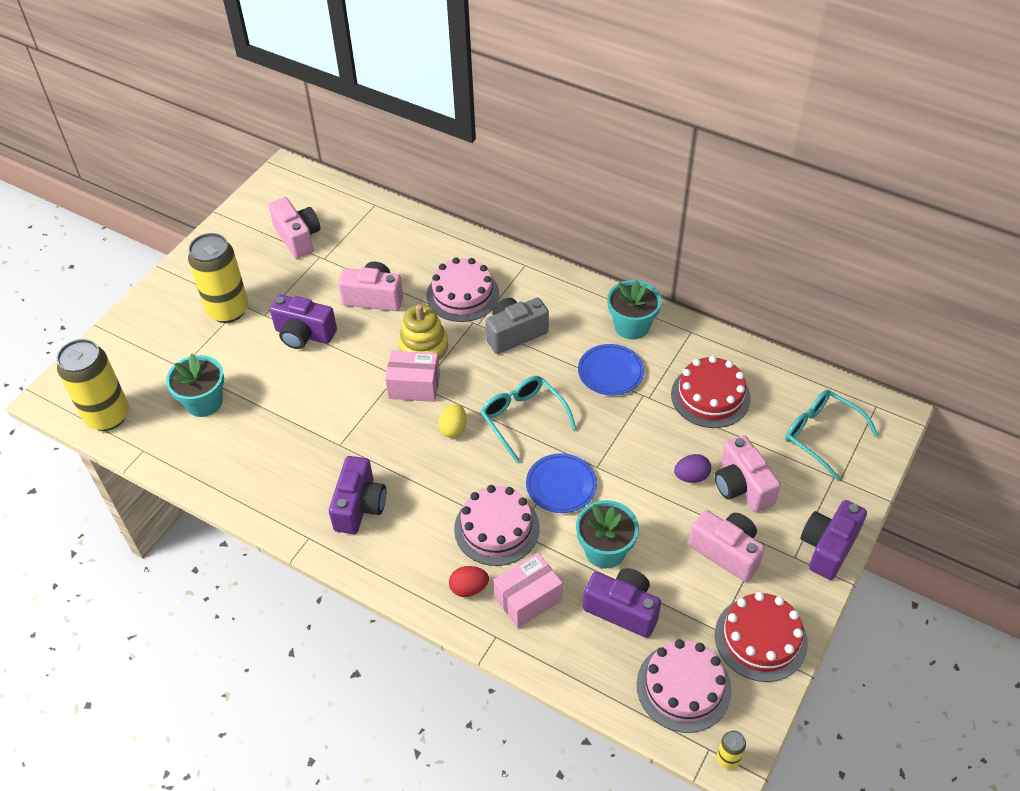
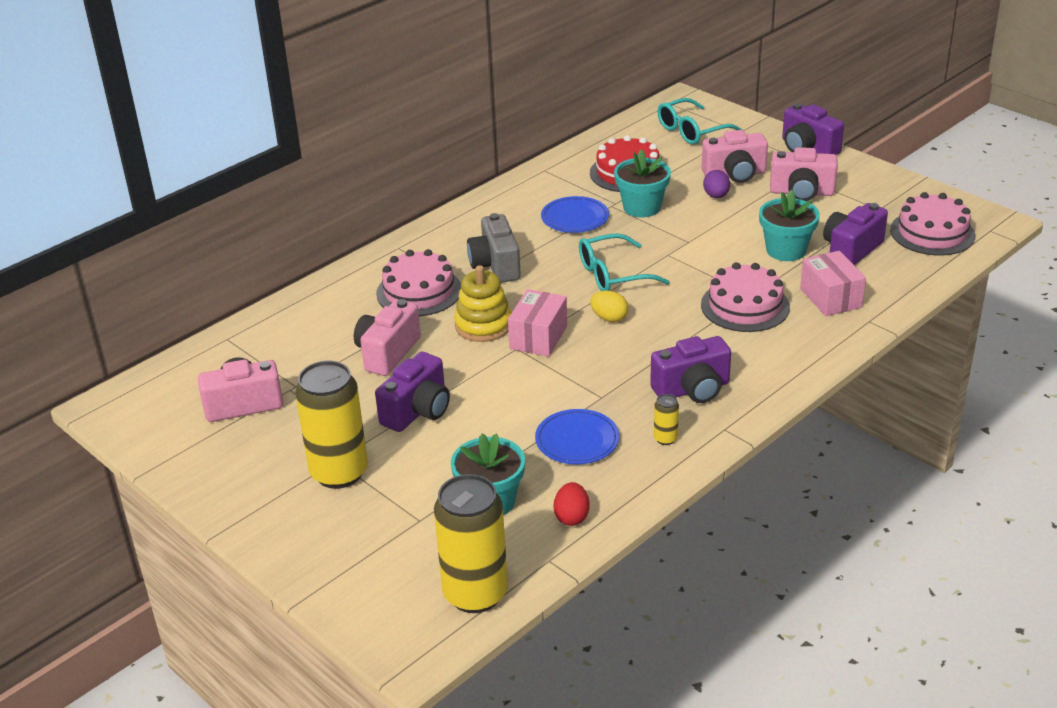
camera: 75 degrees left, 15 degrees down
(359, 506) = (692, 389): purple camera -> purple camera turned 135 degrees clockwise
(469, 588) = (812, 330): red egg -> red egg (572, 517)
(561, 485) = (704, 263): blue plate -> blue plate (577, 440)
(631, 326) = (521, 199): turquoise flower pot -> turquoise flower pot (641, 207)
(726, 552) = (801, 192): pink camera -> pink camera turned 135 degrees counterclockwise
(728, 759) = (999, 223): yellow can -> yellow can (665, 439)
(760, 638) = (890, 191): red cake -> none

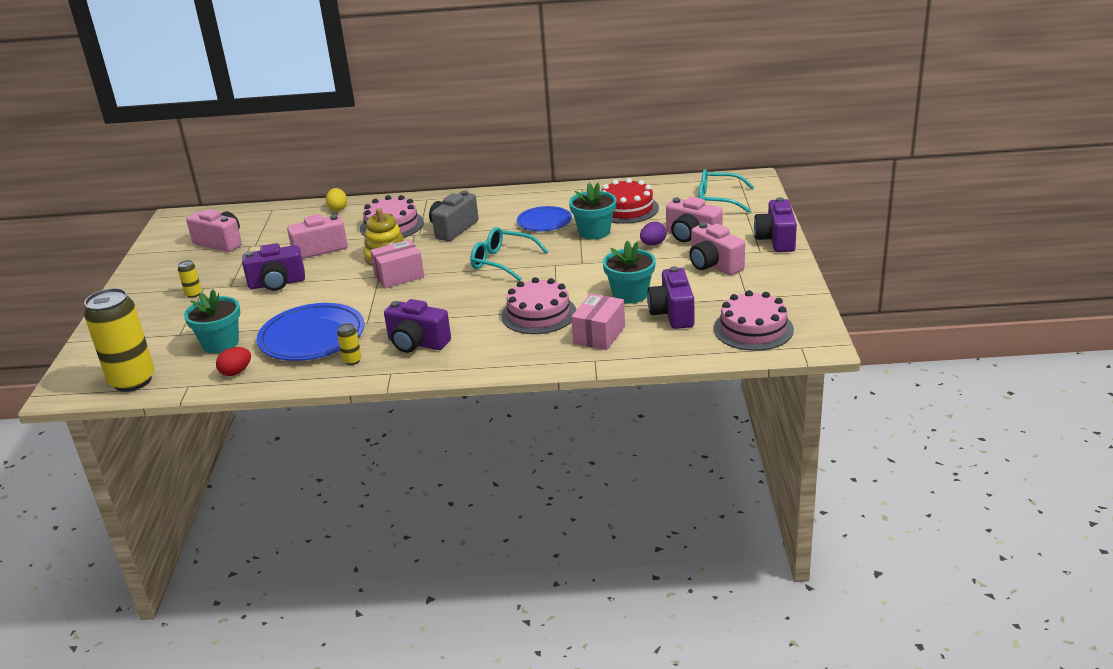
camera: 45 degrees right, 5 degrees down
(339, 473) = (193, 294): yellow can -> yellow can, size x0.41
(577, 440) = (312, 337): blue plate -> blue plate, size x1.65
(609, 318) = (453, 284): yellow egg -> yellow egg (338, 208)
(851, 250) = (672, 314): purple camera -> purple camera turned 90 degrees counterclockwise

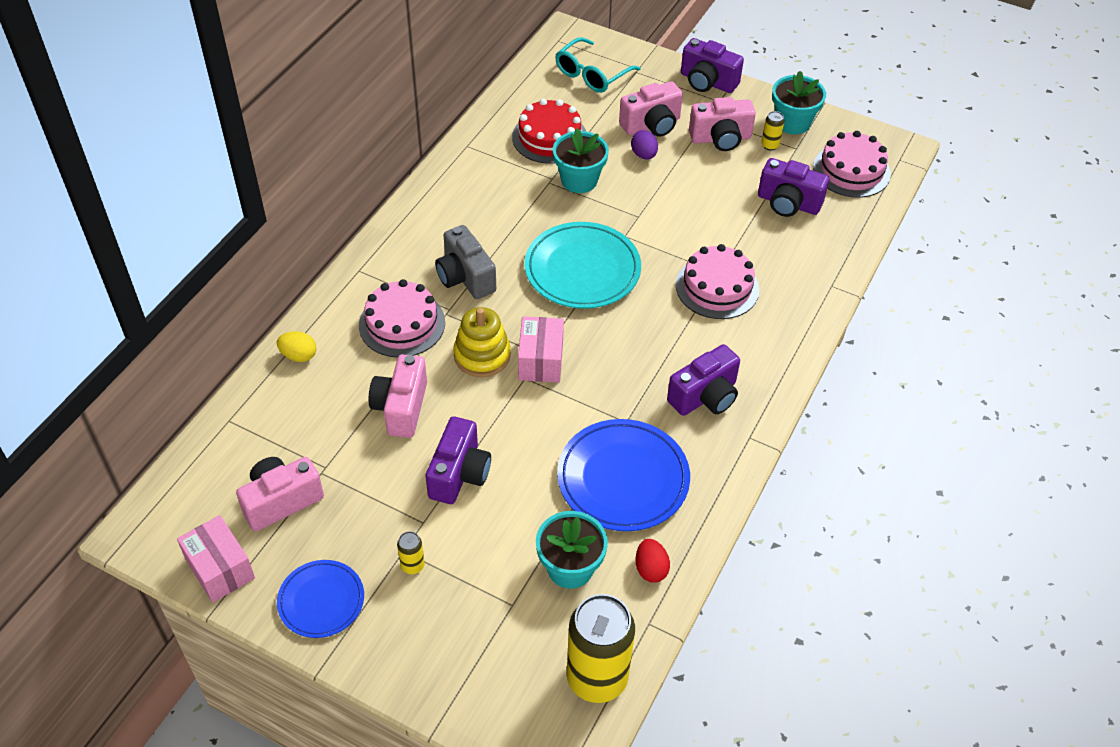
camera: 65 degrees left, 20 degrees up
(352, 360) = (701, 460): yellow can -> yellow can (770, 145)
(502, 262) = (582, 270): turquoise glasses -> turquoise plate
(544, 222) = (520, 204): blue plate -> blue plate (321, 601)
(599, 335) = (789, 264): pink box -> pink box (220, 568)
(630, 294) = (730, 213): turquoise flower pot -> turquoise flower pot (792, 122)

